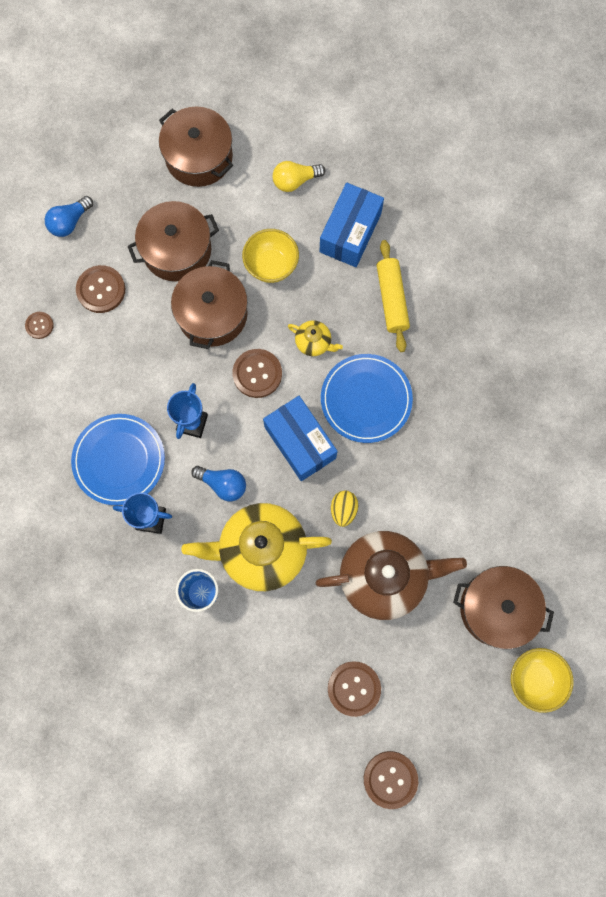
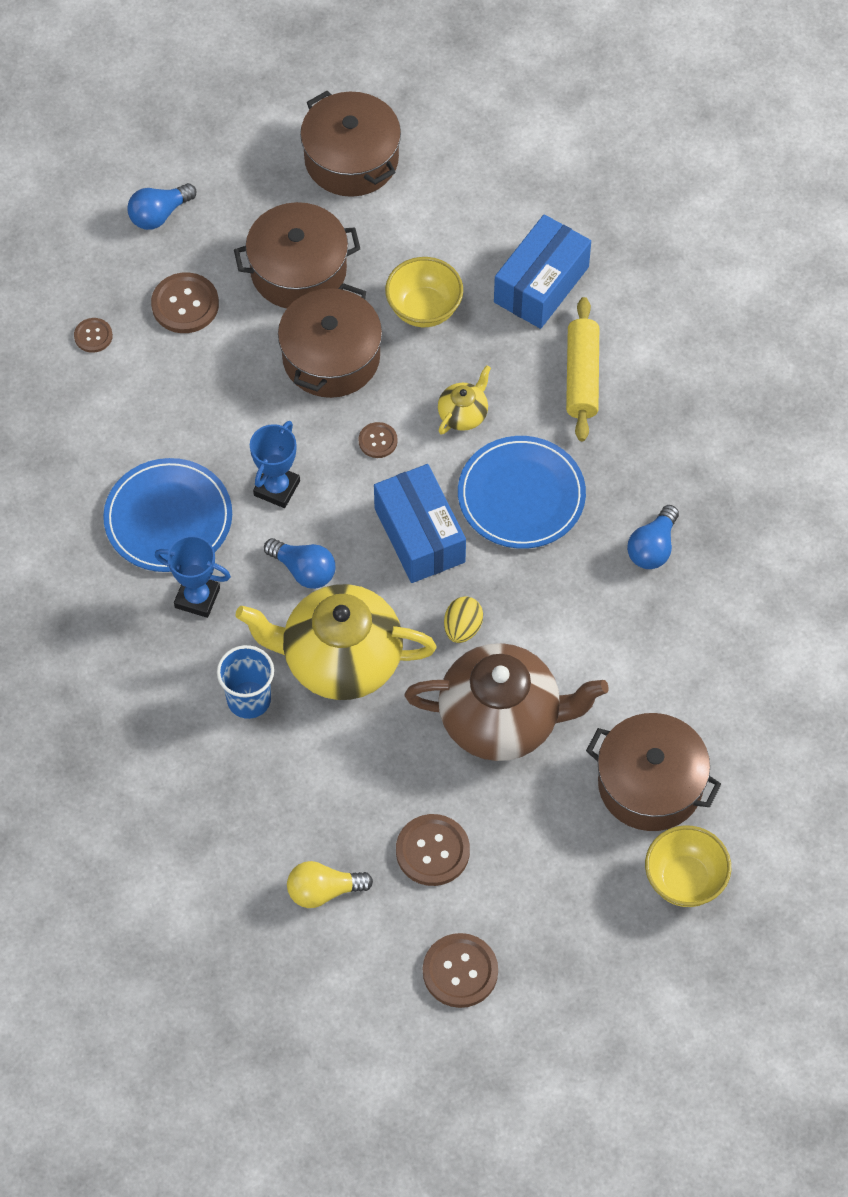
camera: 10 degrees right, 15 degrees down
(257, 374) = (378, 441): brown button -> brown button, size x0.57
(295, 181) = (478, 209): yellow light bulb -> yellow light bulb (323, 891)
(314, 343) = (463, 414): yellow teapot -> yellow teapot turned 90 degrees counterclockwise
(465, 424) = (653, 547): none -> blue light bulb

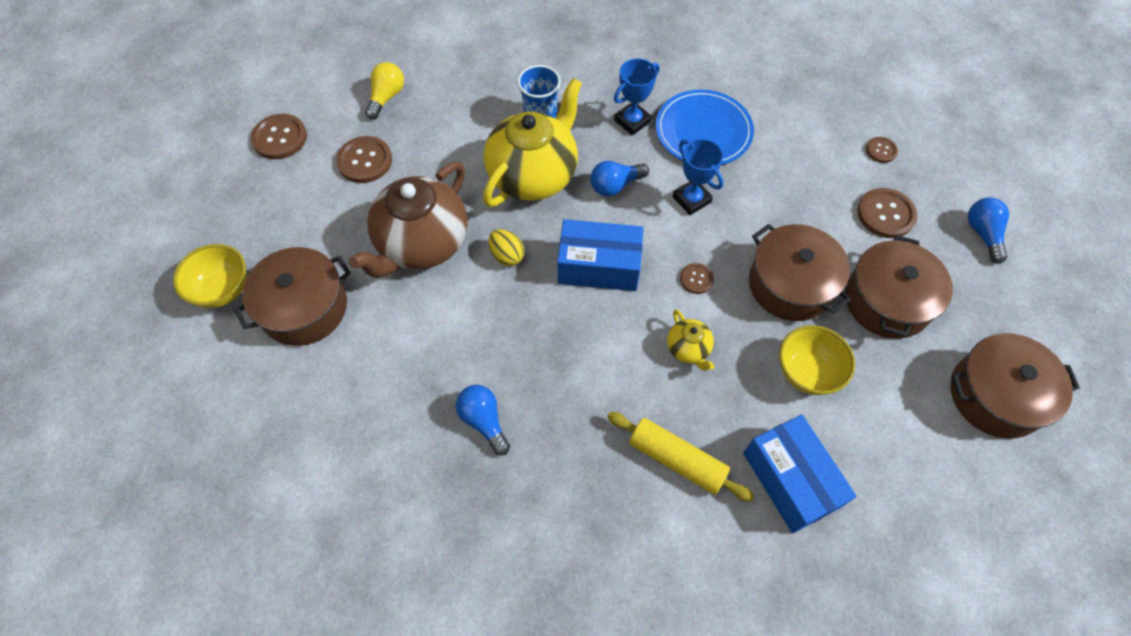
camera: 120 degrees right, 0 degrees up
(521, 495) = (590, 351): blue plate -> none

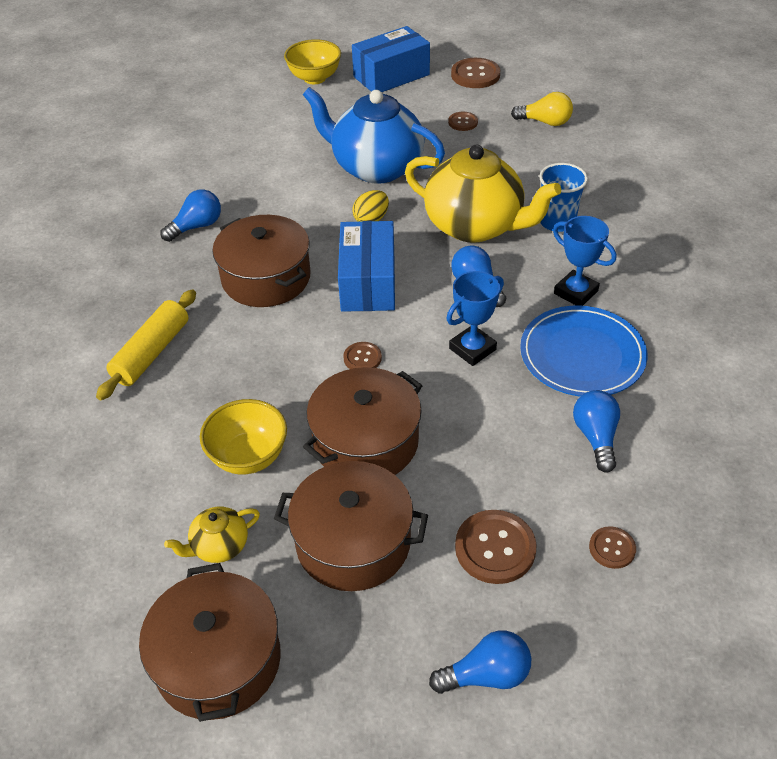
camera: 85 degrees right, 15 degrees down
(304, 308) = (302, 118): brown pot -> brown pot (266, 278)
(365, 161) = (463, 122): brown button -> brown button, size x0.57
(421, 244) = (376, 167): brown teapot -> blue teapot
(688, 349) = (274, 355): yellow teapot -> yellow teapot (219, 546)
(786, 139) = (596, 437): none -> blue light bulb
(790, 480) = (123, 441): blue box -> blue box (391, 76)

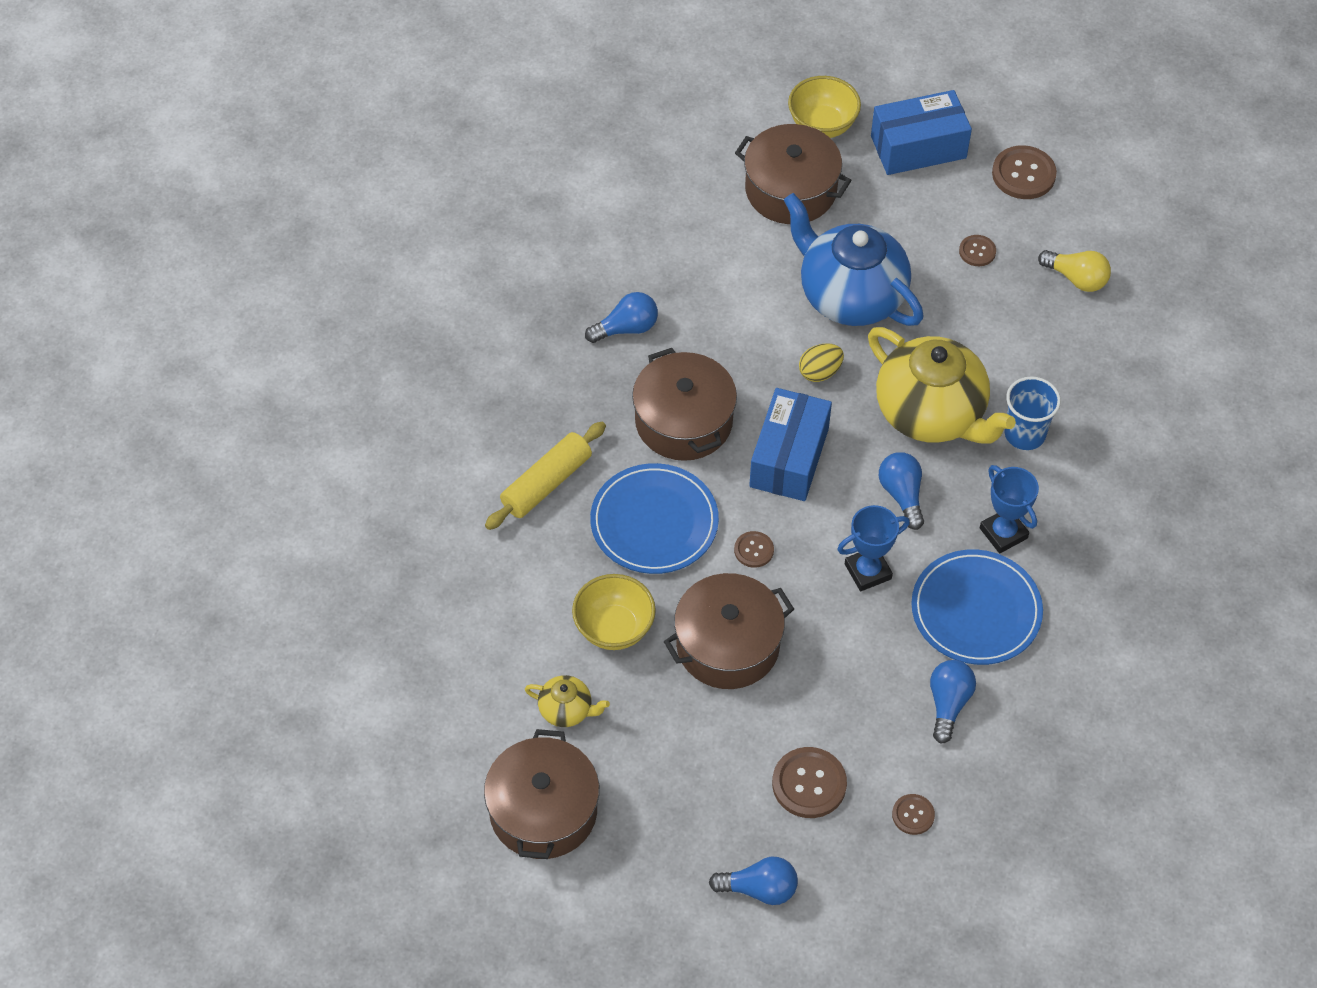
camera: 15 degrees right, 10 degrees up
(219, 546) = (566, 710): yellow teapot -> yellow teapot turned 150 degrees counterclockwise
(262, 358) = (654, 522): none -> blue plate
(353, 542) = (685, 741): brown pot -> brown pot (791, 190)

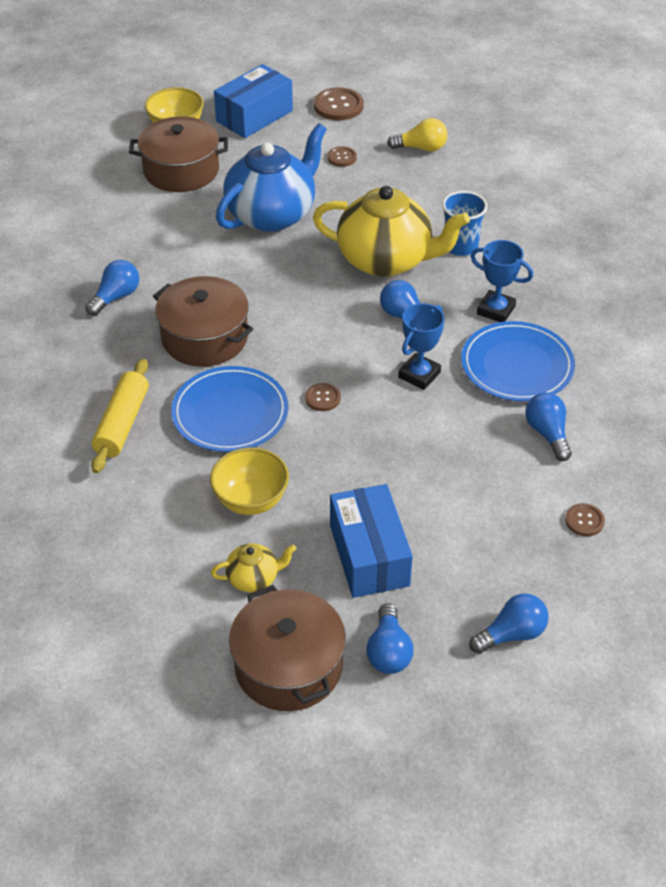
camera: 30 degrees left, 10 degrees down
(638, 845) = (388, 651): none -> blue light bulb
(727, 645) = (351, 470): brown pot -> none
(789, 457) = (303, 328): blue box -> blue box (369, 555)
(809, 784) = (489, 537): brown button -> none
(820, 372) = (285, 267): yellow egg -> none
(850, 296) = (272, 214): blue teapot -> blue teapot turned 120 degrees clockwise

